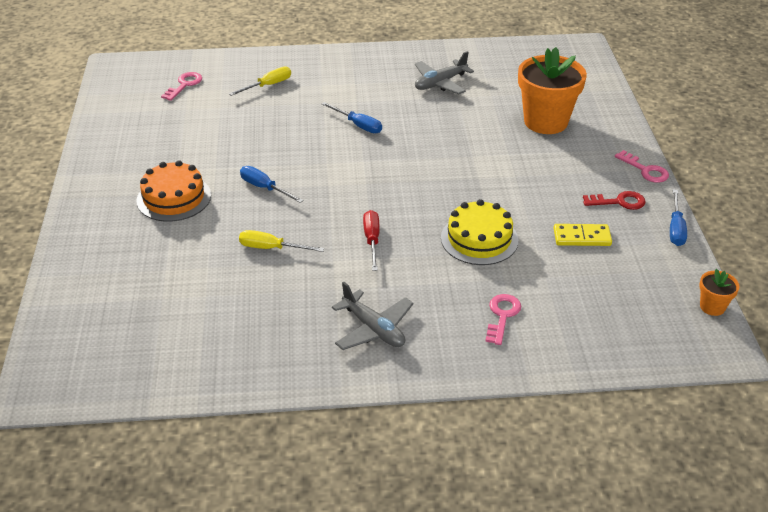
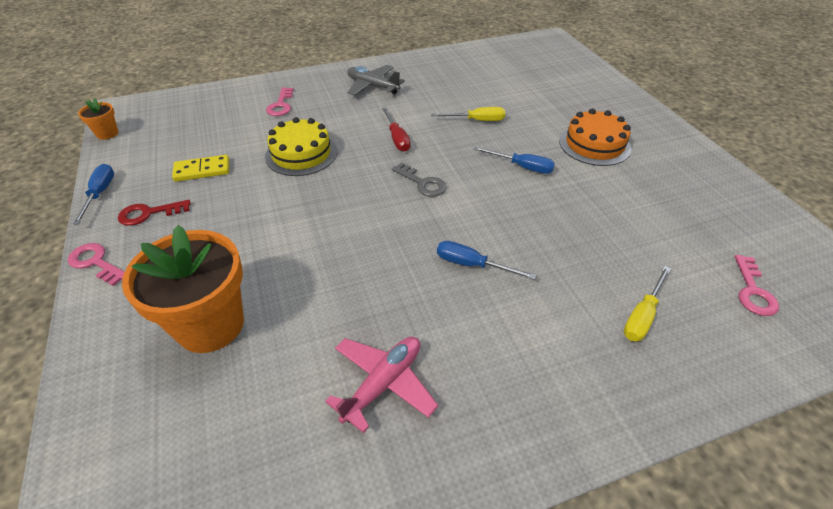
camera: 165 degrees right, 5 degrees up
(366, 188) = (422, 183): none -> grey key
(440, 83) = (383, 384): grey plane -> pink plane

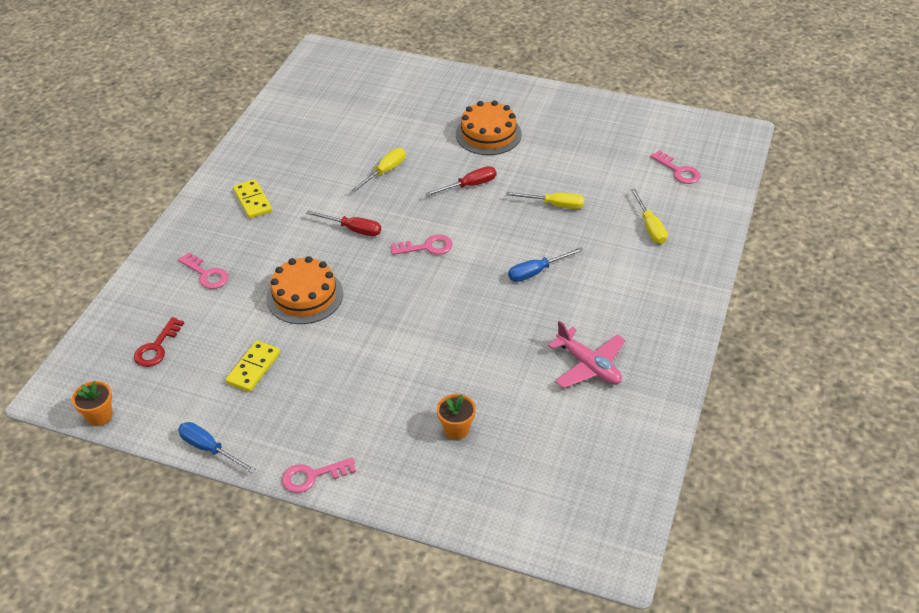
camera: 50 degrees left, 0 degrees up
(149, 213) = (280, 423): red key -> red key (157, 347)
(210, 325) = (456, 429): orange flower pot -> orange flower pot, size x0.46
(301, 154) = (304, 296): yellow cake -> orange cake
(372, 86) = (253, 201): grey plane -> yellow domino
(383, 384) = (588, 366): pink plane -> pink plane turned 150 degrees clockwise
(422, 183) = (427, 247): grey key -> pink key
(522, 167) = (469, 186): blue screwdriver -> red screwdriver
(571, 228) = (554, 205): none -> yellow screwdriver

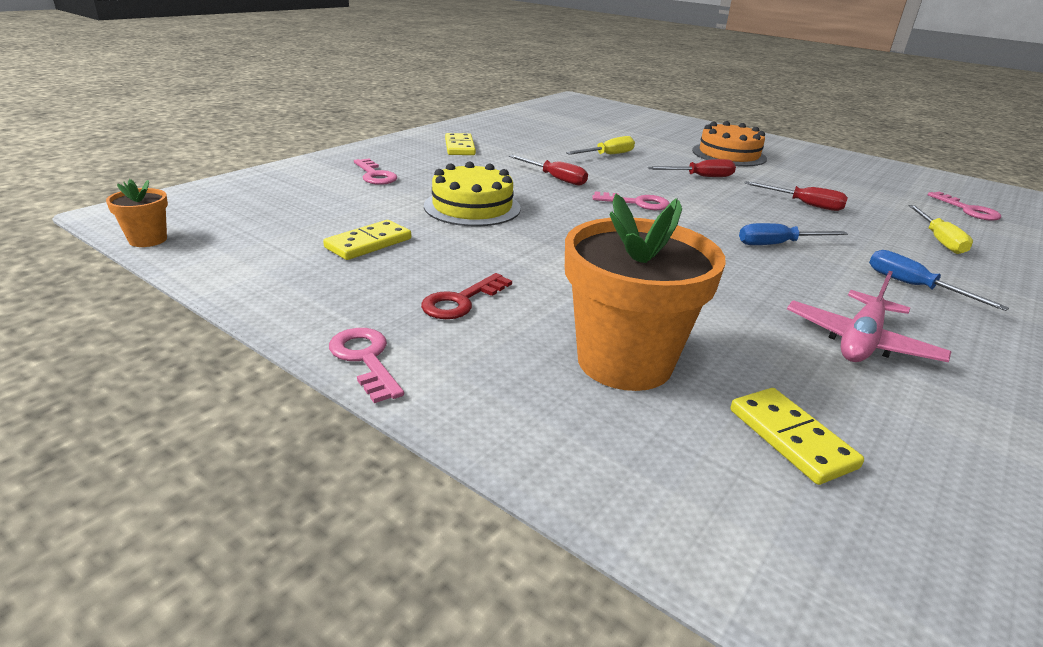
camera: 15 degrees right, 15 degrees down
(157, 347) = (272, 207): red key -> red key (461, 301)
(209, 449) = (246, 296): blue screwdriver -> blue screwdriver (913, 286)
(304, 296) = (472, 207): orange cake -> yellow cake
(313, 476) = (365, 359): pink key -> pink key turned 60 degrees clockwise
(456, 429) = (624, 361): orange flower pot -> orange flower pot, size x2.20
(550, 457) = (791, 438): none -> yellow domino
(554, 205) = (804, 204): yellow screwdriver -> red screwdriver
(588, 366) = (860, 341): pink plane -> pink plane turned 60 degrees clockwise

